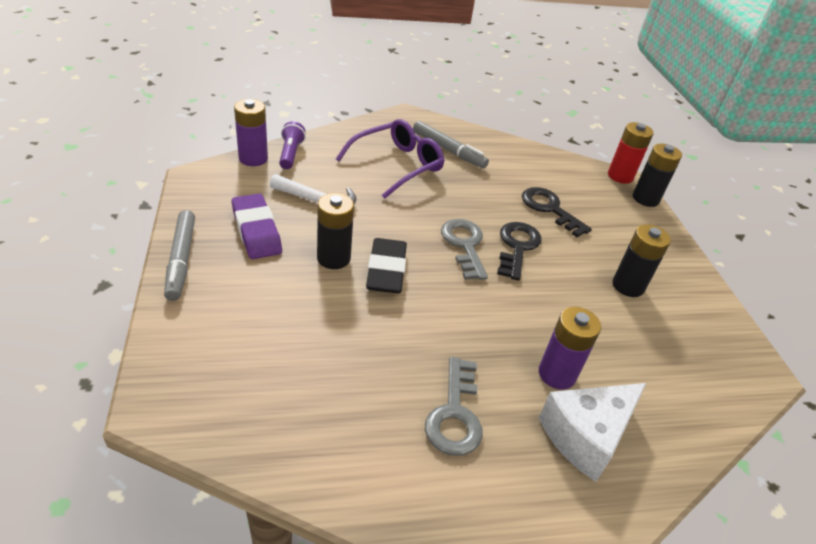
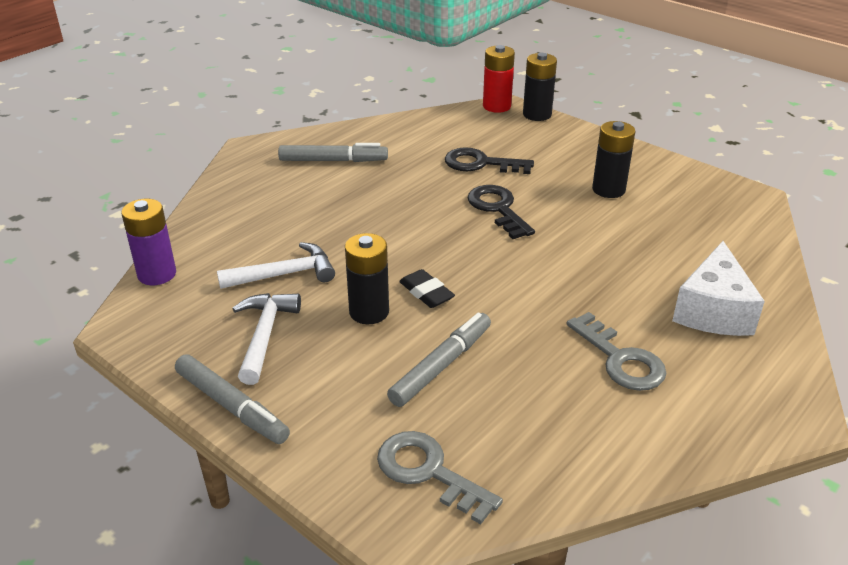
camera: 35 degrees left, 5 degrees down
(256, 231) = (264, 335): purple eraser -> white hammer
(291, 154) = (189, 247): purple flashlight -> none
(326, 324) = (440, 366): none -> grey marker
(386, 270) = (426, 293): black eraser -> black eraser, size x0.64
(396, 165) = (306, 200): purple glasses -> none
(464, 245) = (457, 233): grey key -> grey key (429, 472)
(557, 374) = (645, 283): purple battery -> none

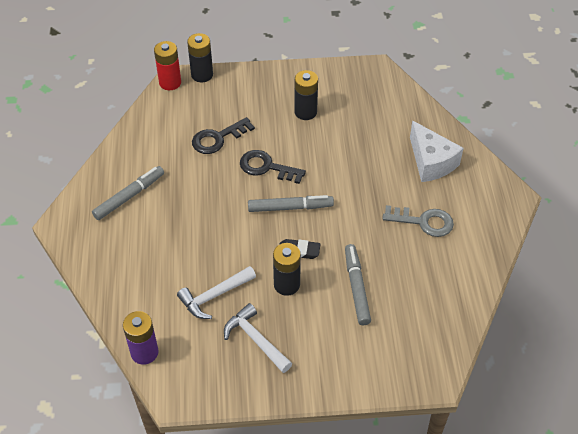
camera: 45 degrees left, 15 degrees up
(231, 406) = (294, 388): grey marker -> grey marker (289, 207)
(285, 274) = (214, 296): white hammer -> white hammer turned 150 degrees counterclockwise
(429, 472) = (415, 344): grey key -> none

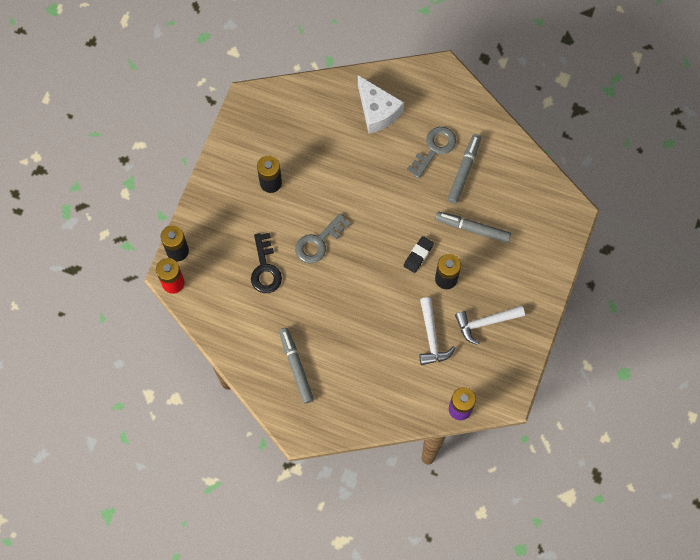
camera: 65 degrees left, 20 degrees up
(267, 167) = (318, 242): black key -> grey key
(289, 207) = (371, 243): grey marker -> grey marker (464, 171)
(431, 162) = (377, 111): white cheese -> white cheese turned 60 degrees clockwise

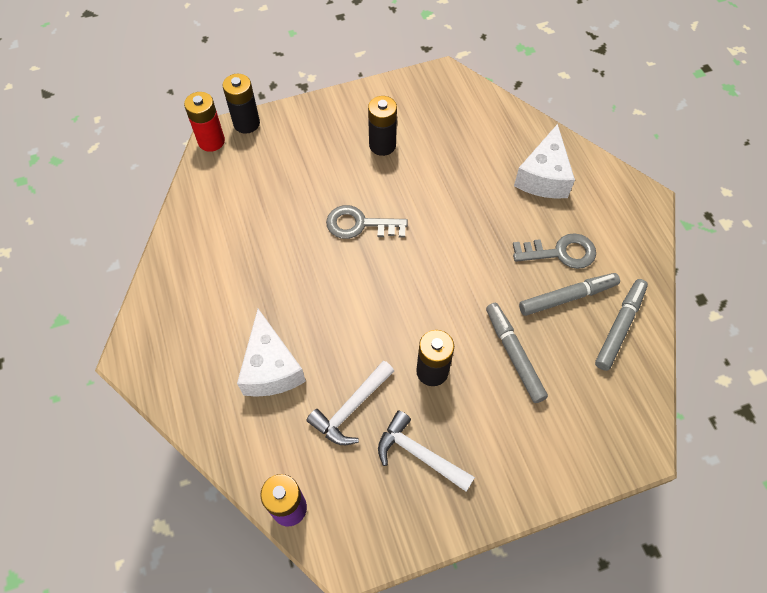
camera: 50 degrees right, 10 degrees down
(265, 268) = (291, 200): black key -> none
(296, 367) = (206, 301): grey marker -> grey marker (619, 327)
(371, 361) = (271, 368): none -> white cheese
(418, 255) = (432, 324): black eraser -> none

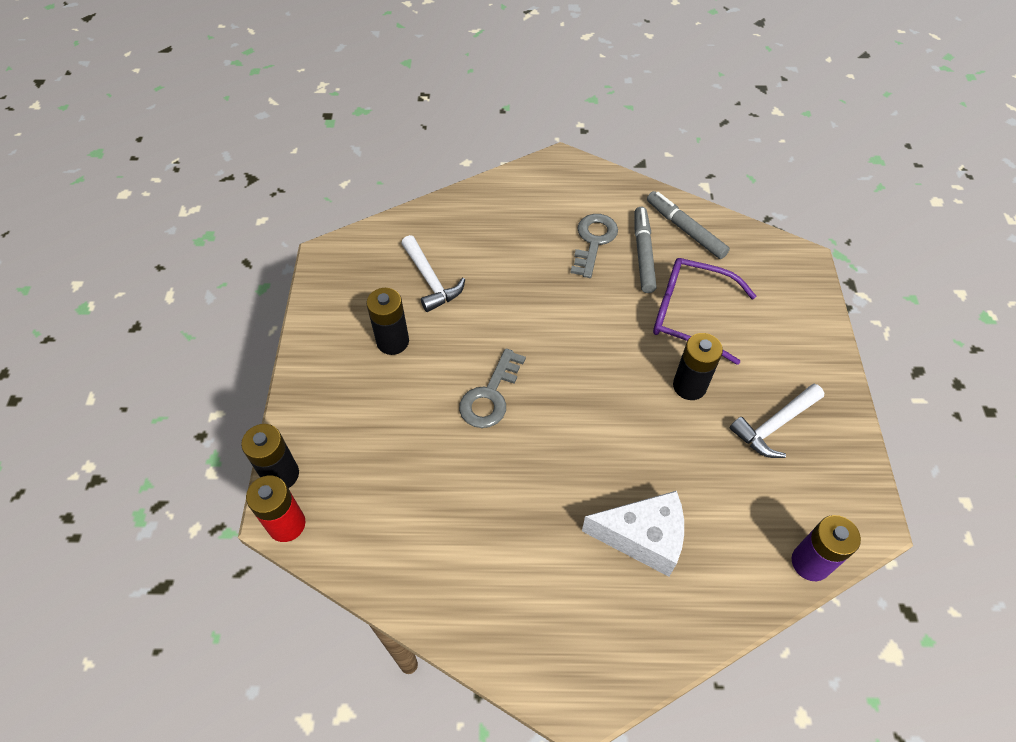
camera: 70 degrees left, 5 degrees down
(351, 409) = (712, 471): white hammer -> white hammer (431, 281)
(514, 355) = (691, 315): grey marker -> purple glasses
(543, 177) = (502, 222): white cheese -> none

